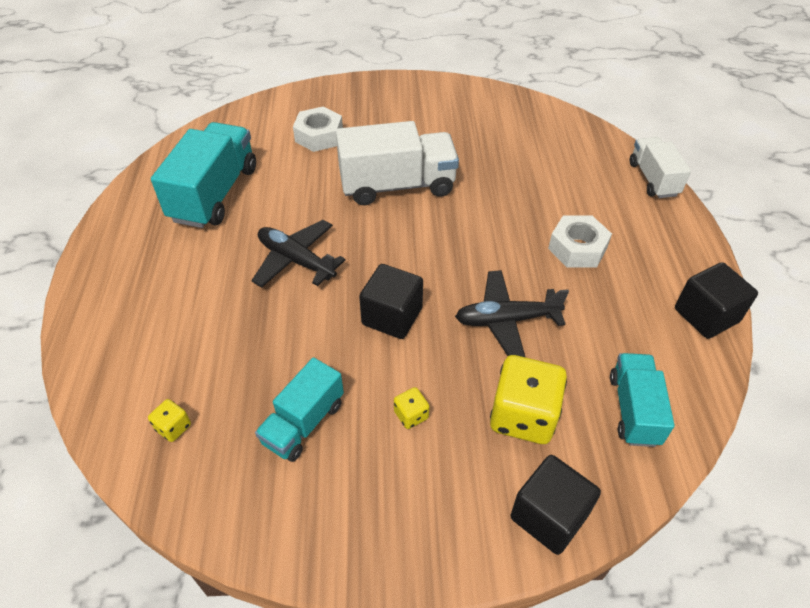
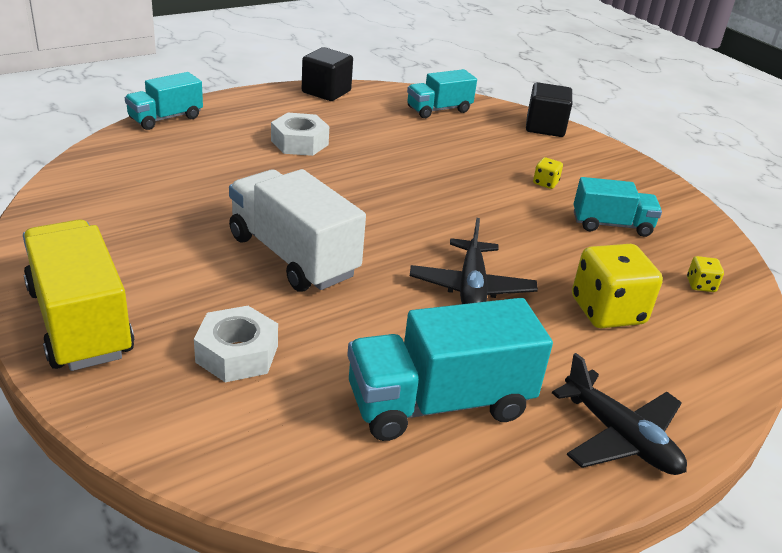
camera: 125 degrees left, 15 degrees down
(388, 94) = (80, 322): none -> yellow truck
(392, 316) = (472, 212): black cube -> none
(506, 320) = (415, 161): black plane -> black plane (620, 437)
(523, 416) = (491, 143): yellow dice -> yellow dice (607, 311)
(653, 179) = (165, 118): white truck -> turquoise truck

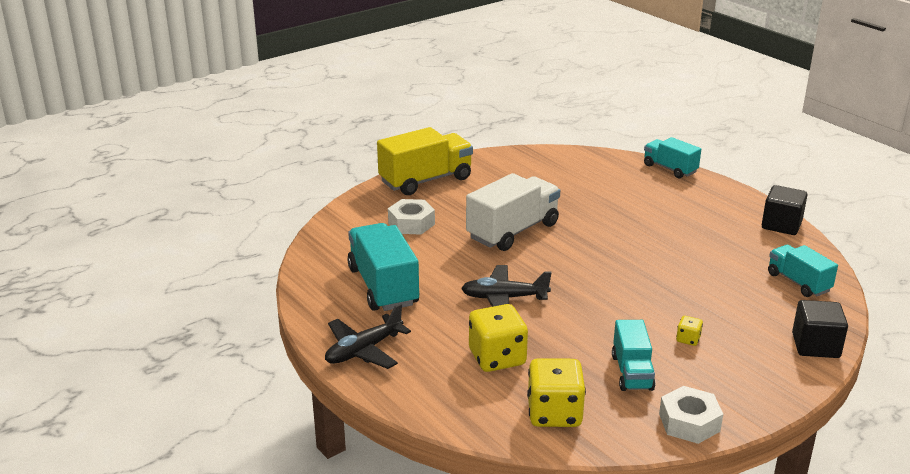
camera: 90 degrees right, 5 degrees down
(299, 143) = (672, 221): white nut -> white nut (689, 422)
(700, 285) = (554, 413): yellow dice -> yellow dice, size x2.21

